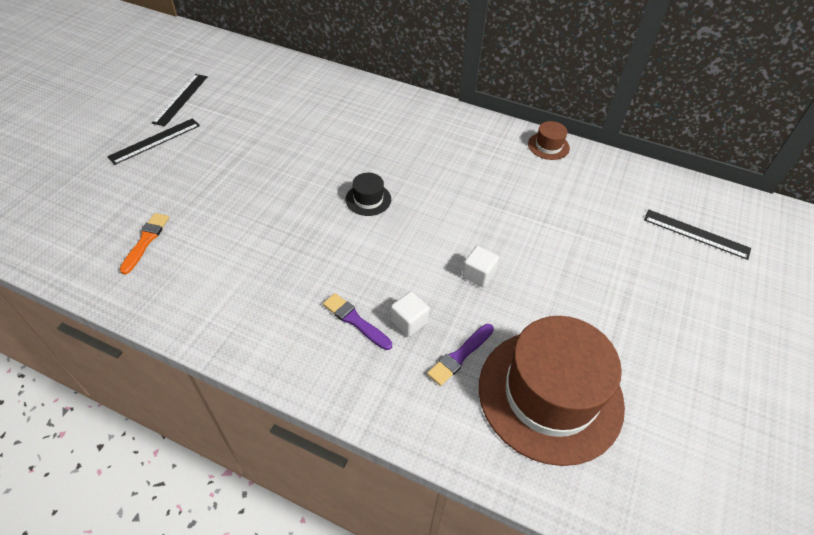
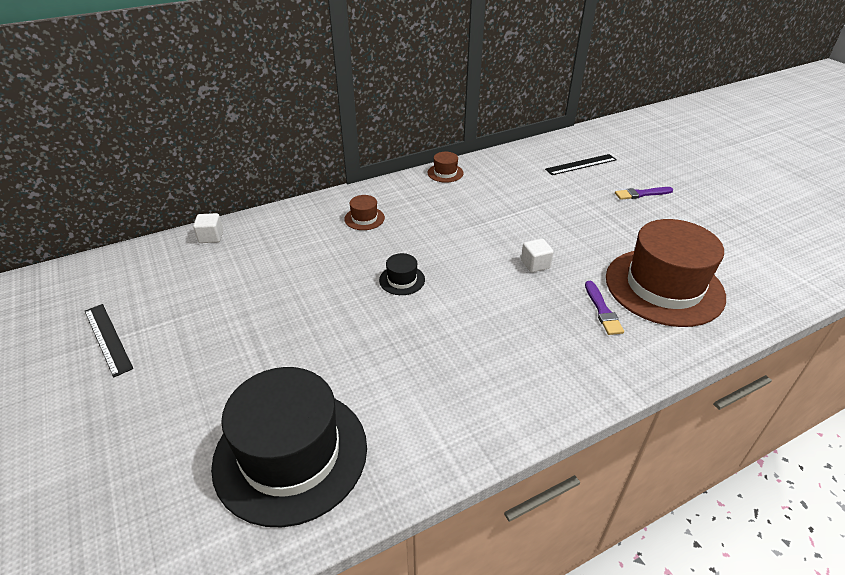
camera: 50 degrees left, 10 degrees down
(146, 241) = (291, 454): orange brush -> black hat
(155, 141) = (146, 386): black ruler -> none
(355, 321) = (526, 349): purple brush -> purple brush (641, 194)
(409, 322) = (551, 320): white cube -> white cube (211, 237)
(423, 135) = (364, 218): none -> brown hat

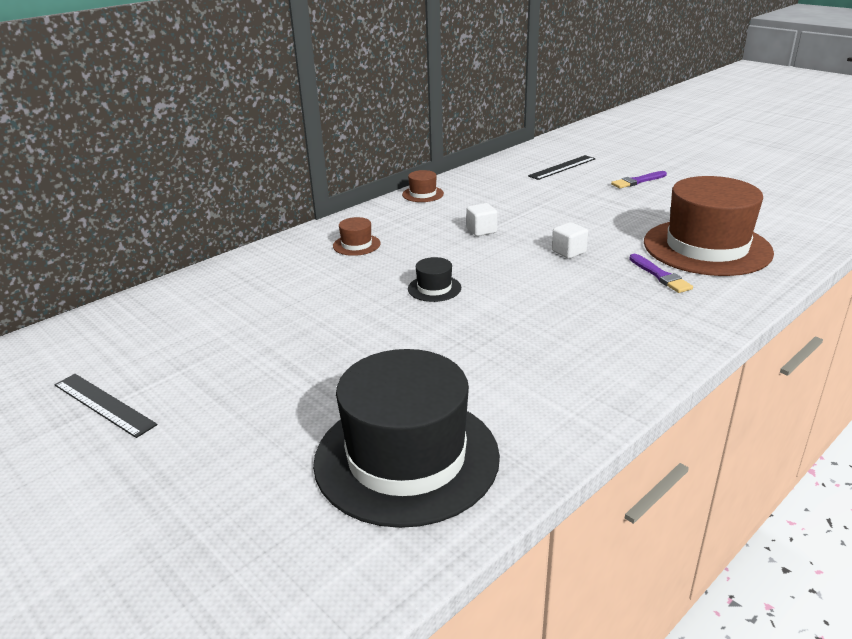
camera: 15 degrees left, 10 degrees down
(211, 237) = (179, 290): white cube -> white cube (481, 230)

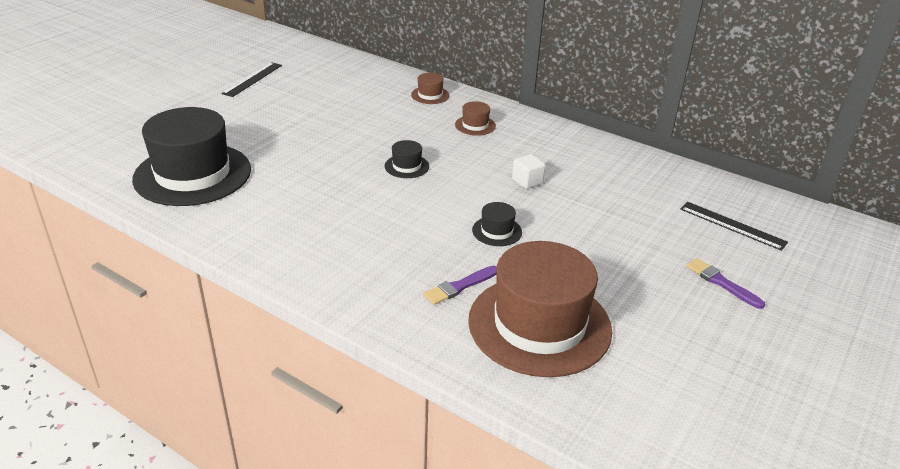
camera: 75 degrees right, 5 degrees up
(423, 194) = (599, 145): brown hat -> brown hat (430, 95)
(568, 252) = (497, 231): white cube -> black hat

